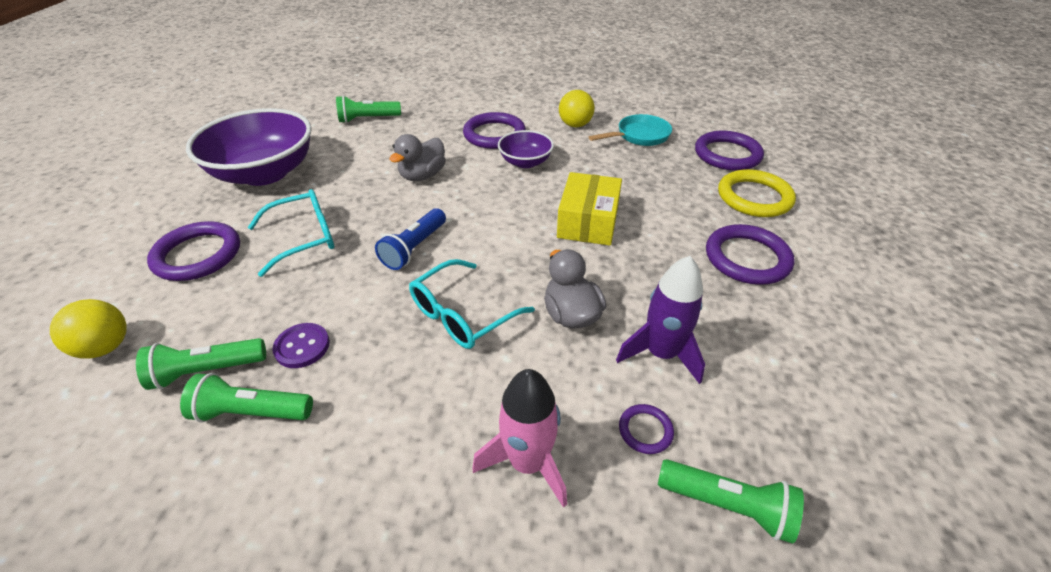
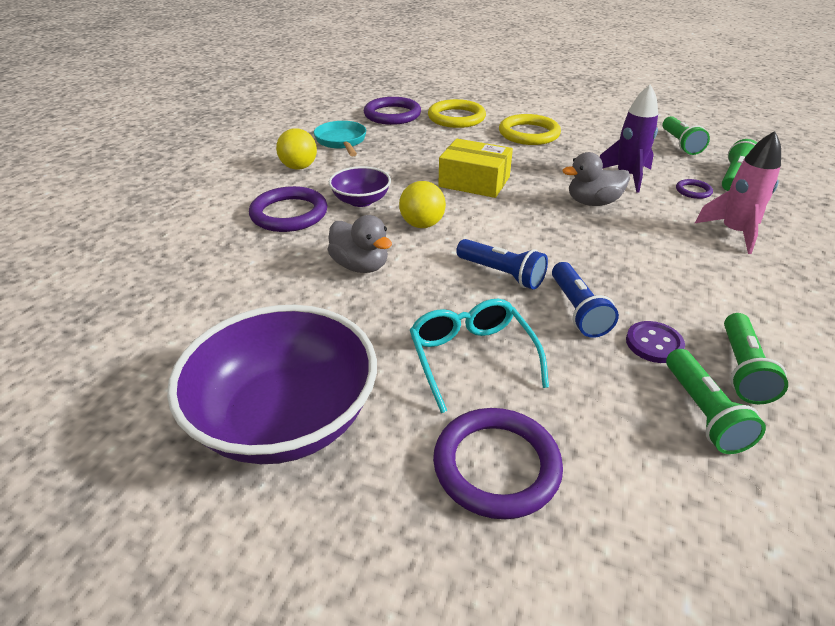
camera: 80 degrees left, 5 degrees down
(106, 347) = (691, 528): yellow ball -> yellow ball (422, 224)
(357, 296) = (578, 310): none -> blue flashlight
(368, 119) = (171, 313): green flashlight -> green flashlight (680, 144)
(463, 314) = (597, 250): turquoise glasses -> none
(747, 258) = (529, 134): purple ring -> yellow ring

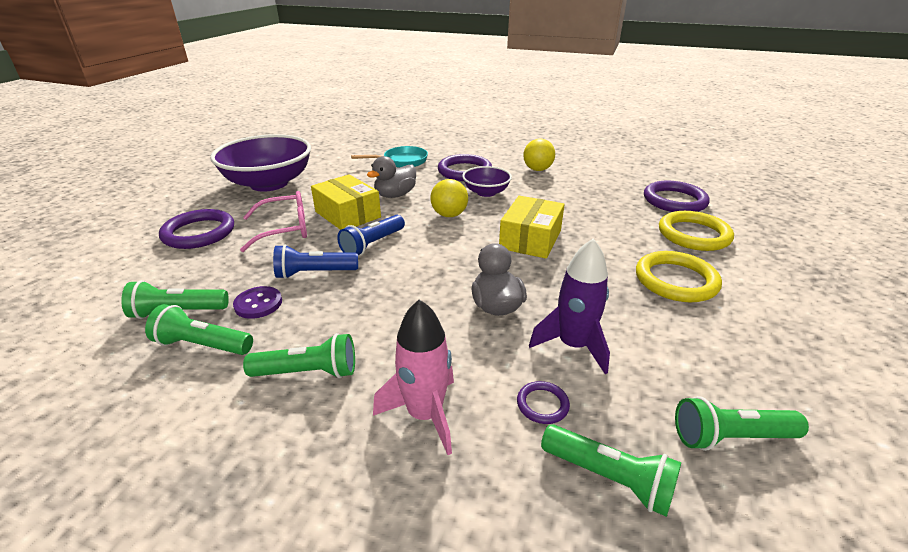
camera: 90 degrees right, 5 degrees down
(341, 141) = (594, 181): turquoise pan -> turquoise pan (402, 161)
(422, 302) = (347, 214): none -> yellow box
(472, 358) = (284, 229): turquoise glasses -> pink glasses
(730, 290) = (308, 372): none -> green flashlight

